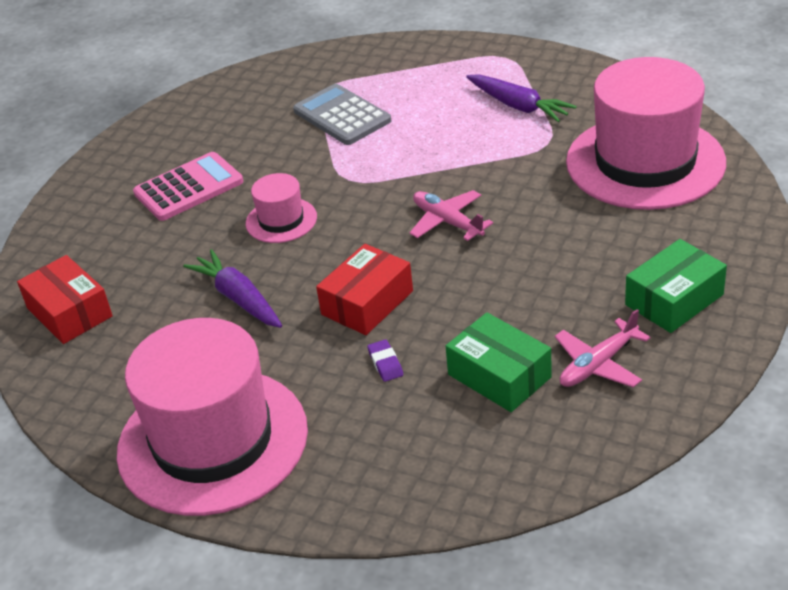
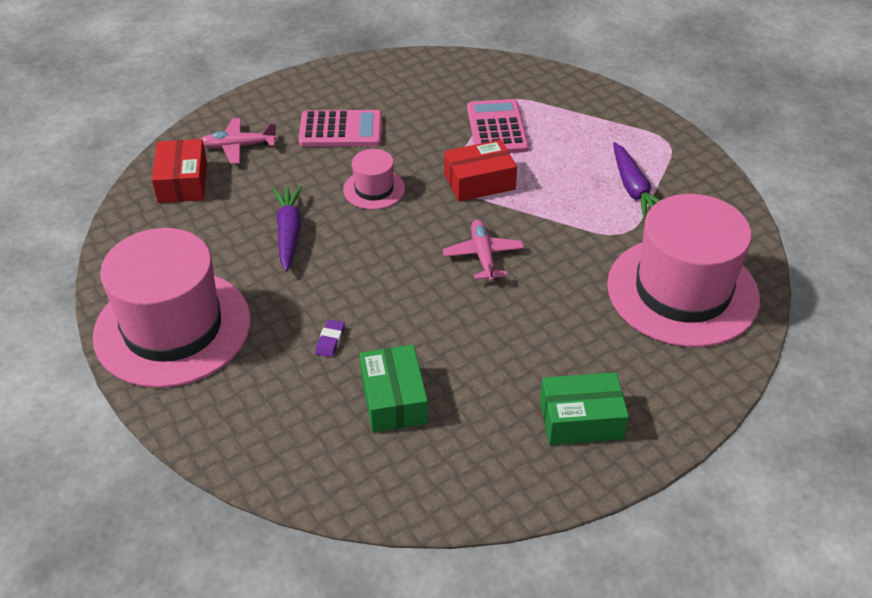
camera: 30 degrees right, 5 degrees up
(342, 116) = (497, 128): grey calculator -> pink calculator
(367, 303) = (365, 287): red box -> red box (479, 181)
(598, 364) = (470, 435): pink plane -> pink plane (238, 146)

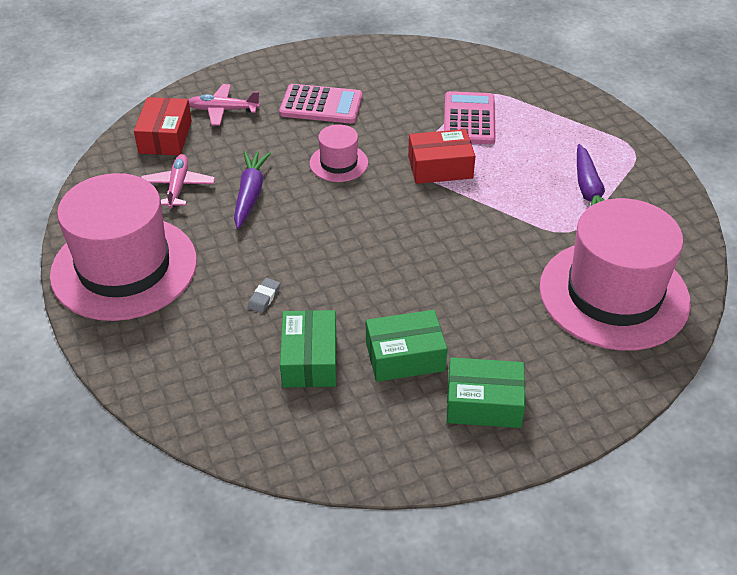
camera: 10 degrees right, 0 degrees up
(330, 340) = (264, 297): purple eraser -> grey eraser
(483, 256) = (427, 237): pink plane -> pink plane (178, 187)
(490, 382) = (405, 356): none -> green box

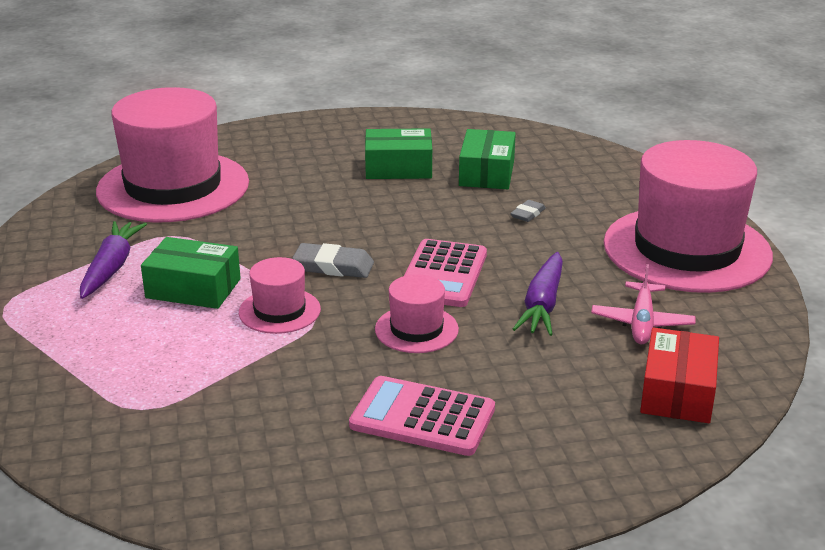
camera: 170 degrees left, 15 degrees down
(223, 110) = (589, 426): pink plane -> none
(418, 213) = (333, 266): none -> grey eraser
(440, 167) = (279, 311): red box -> pink hat
(469, 119) = (198, 369): pink calculator -> pink calculator (443, 274)
(483, 403) = (343, 140): green box -> green box (193, 288)

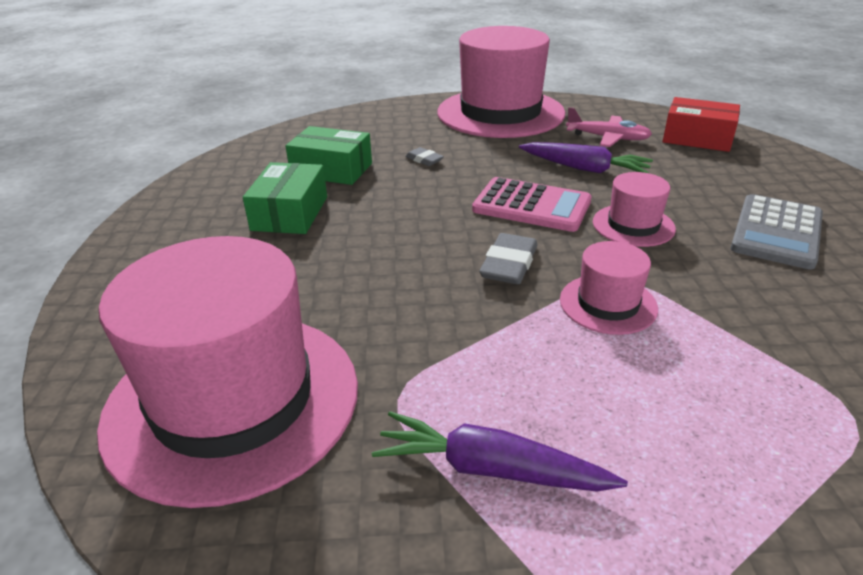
camera: 80 degrees left, 5 degrees up
(193, 288) = (556, 374): green box -> none
(422, 417) = (776, 232): pink calculator -> grey calculator

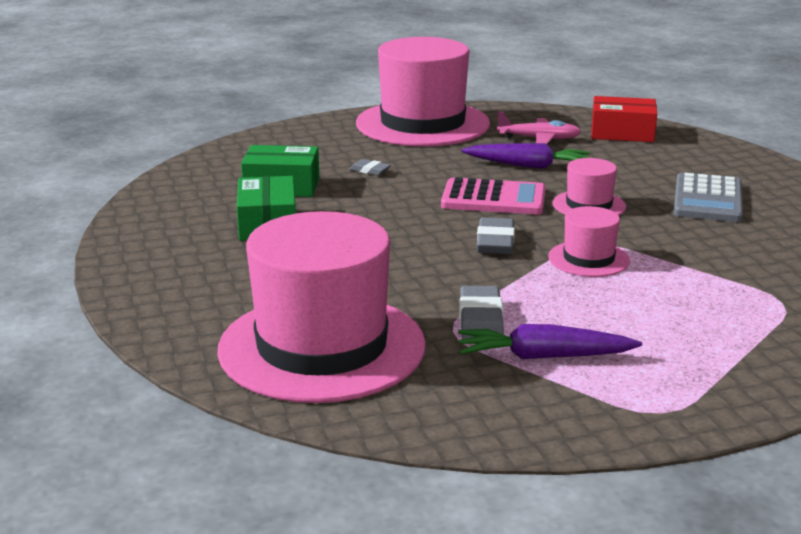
camera: 15 degrees left, 10 degrees down
(438, 387) = (481, 320): none -> grey eraser

